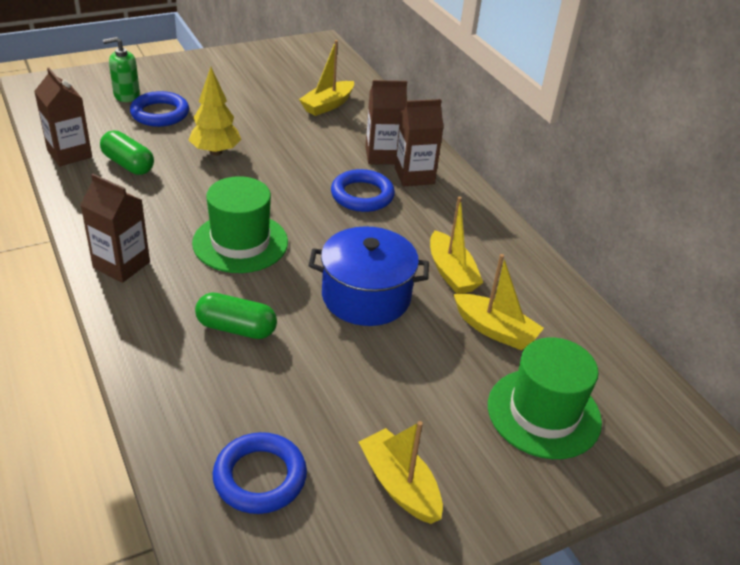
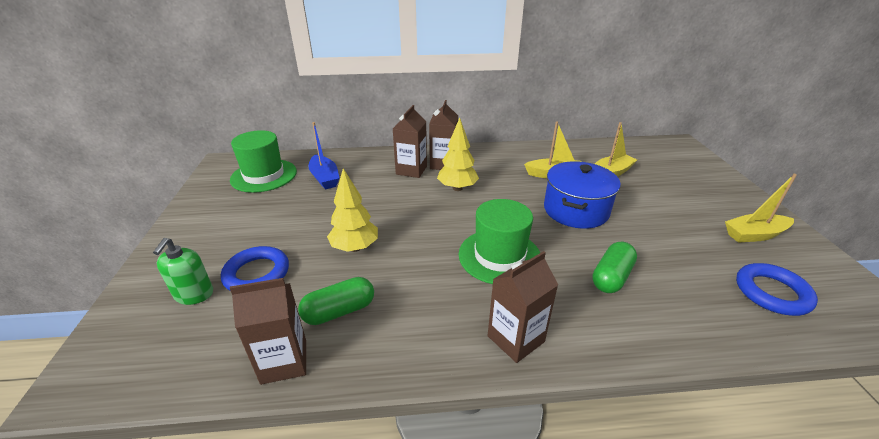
camera: 65 degrees left, 5 degrees down
(327, 105) = (325, 178): yellow boat -> blue boat
(362, 195) = (457, 188): blue ring -> yellow tree
(544, 413) = (679, 176): green hat -> green hat (264, 175)

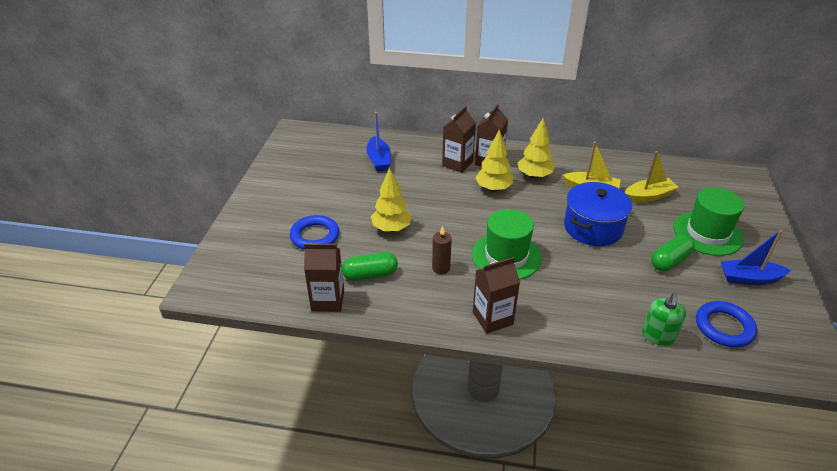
camera: 15 degrees right, 5 degrees up
(194, 294) = (270, 243): green soap dispenser -> green soap dispenser (658, 336)
(264, 175) = (327, 149): green hat -> green hat (707, 233)
(428, 285) = (441, 268): none -> brown candle
(494, 171) = (534, 176): none -> yellow tree
(611, 277) = (592, 289): green capsule -> green capsule (669, 261)
(754, 235) = (749, 278): yellow boat -> blue boat

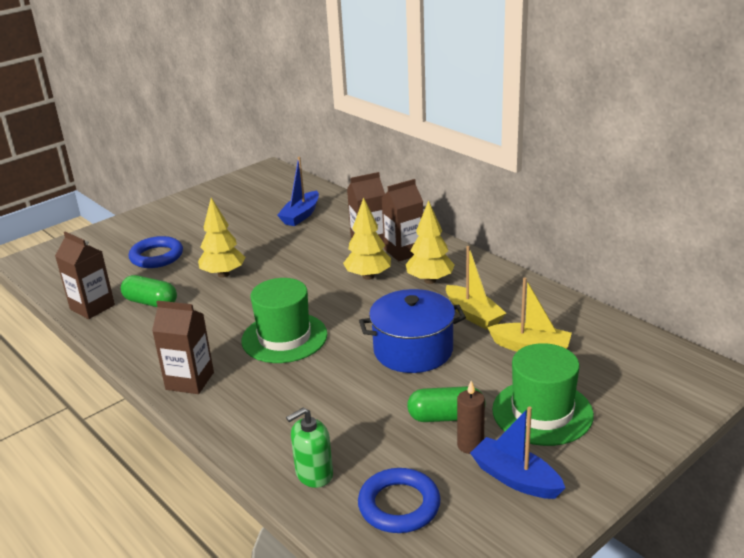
camera: 40 degrees right, 10 degrees down
(441, 268) = (212, 322): brown candle -> brown candle (470, 445)

